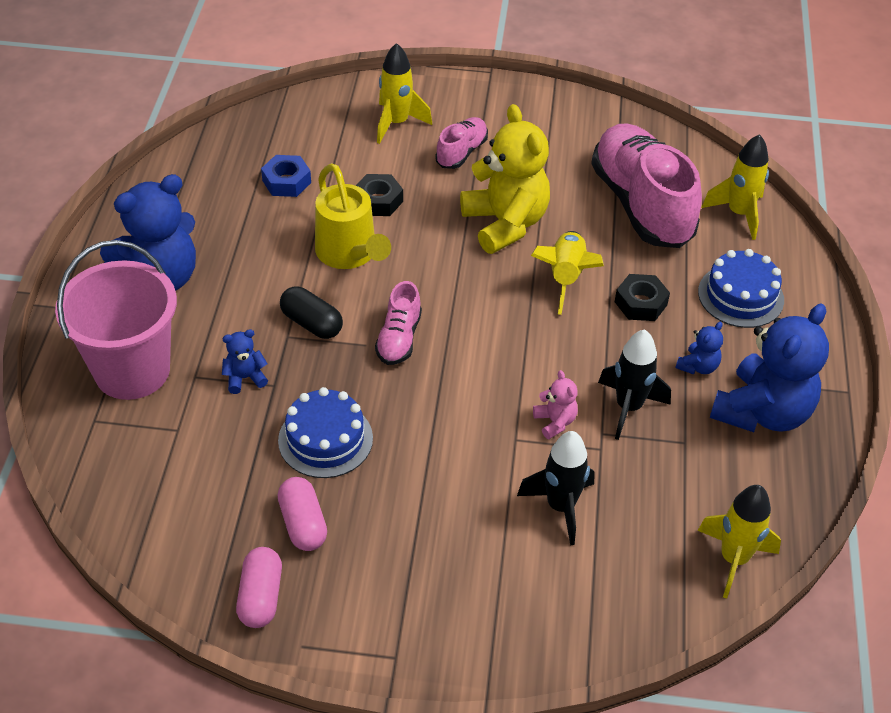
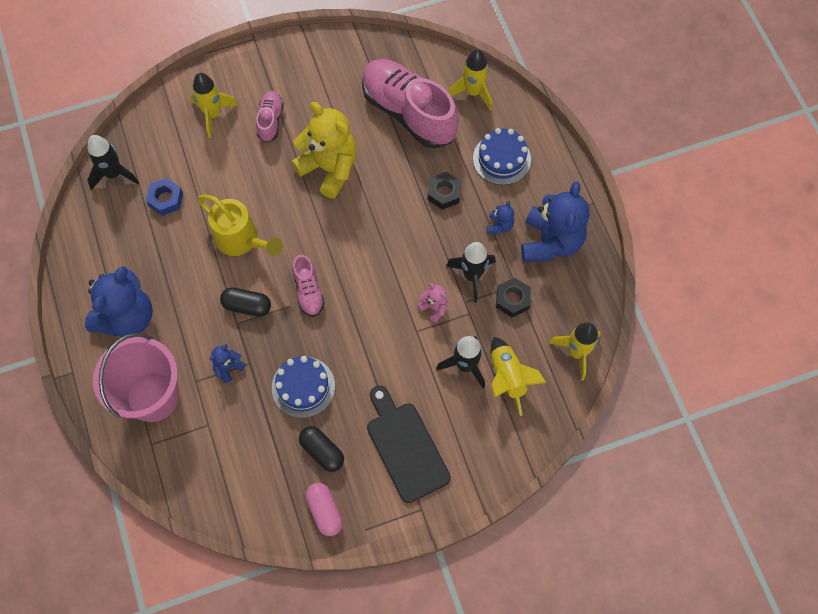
camera: 25 degrees left, 20 degrees up
(244, 137) = (114, 174): none -> black rocket
(303, 524) = (322, 451): pink capsule -> black capsule
(378, 201) = (236, 187): black nut -> black nut (512, 299)
(419, 569) = (405, 447): none -> black cutting board
(565, 277) = (388, 194): yellow rocket -> yellow rocket (507, 378)

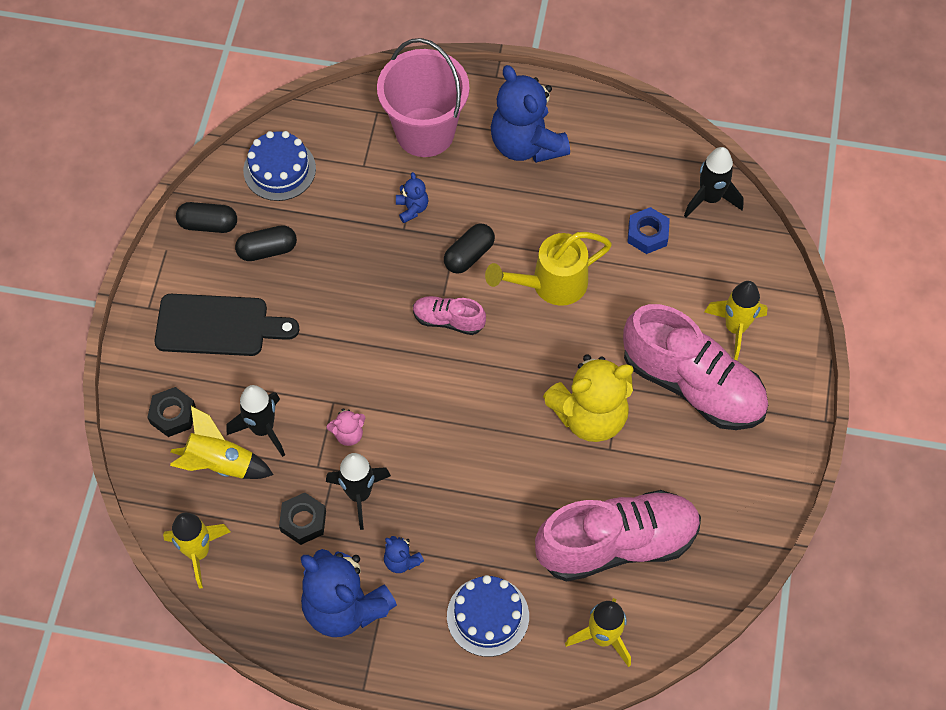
camera: 120 degrees right, 5 degrees down
(270, 120) = (692, 384): pink shoe -> pink shoe, size x2.11
(303, 387) = (345, 265): blue cake -> blue cake (279, 169)
(324, 511) = (208, 224): pink capsule -> black capsule
(444, 193) = (482, 523): black nut -> black nut (173, 415)

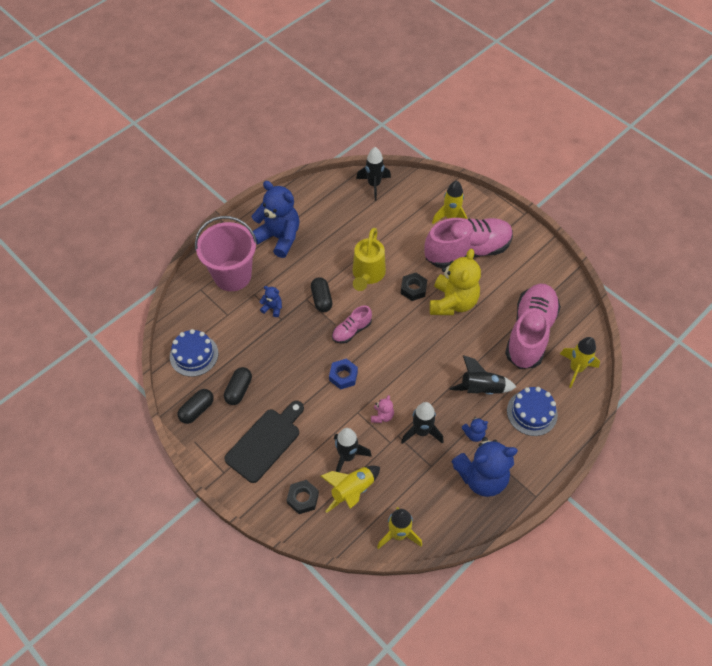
camera: 55 degrees left, 5 degrees down
(303, 521) = (418, 468): black nut -> black nut (413, 289)
(477, 531) = (481, 389): none -> black rocket
(526, 144) = (279, 237): blue teddy bear -> blue teddy bear turned 150 degrees counterclockwise
(647, 234) = (372, 220): blue nut -> blue nut (343, 376)

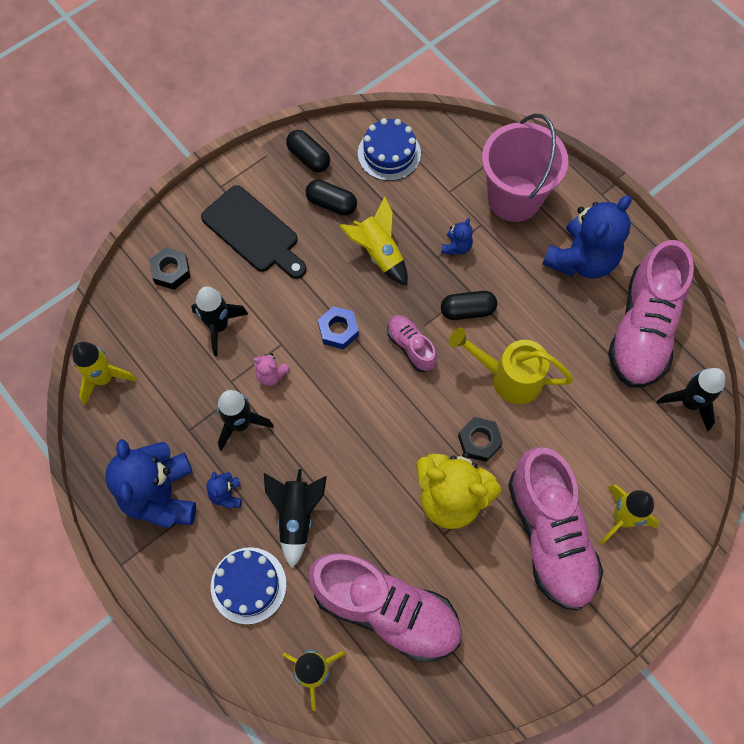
camera: 95 degrees right, 10 degrees up
(327, 206) = (642, 329): none -> pink shoe
(352, 491) = (171, 328): yellow rocket -> yellow rocket (379, 253)

